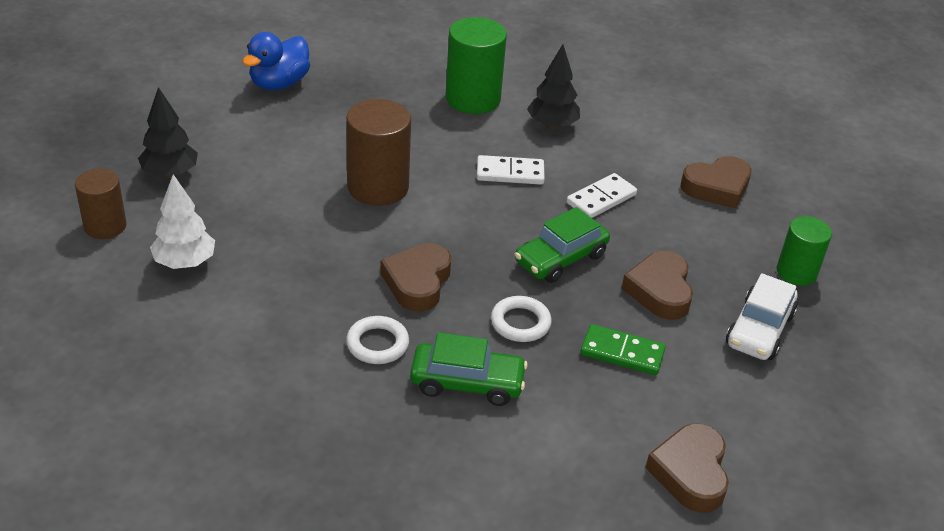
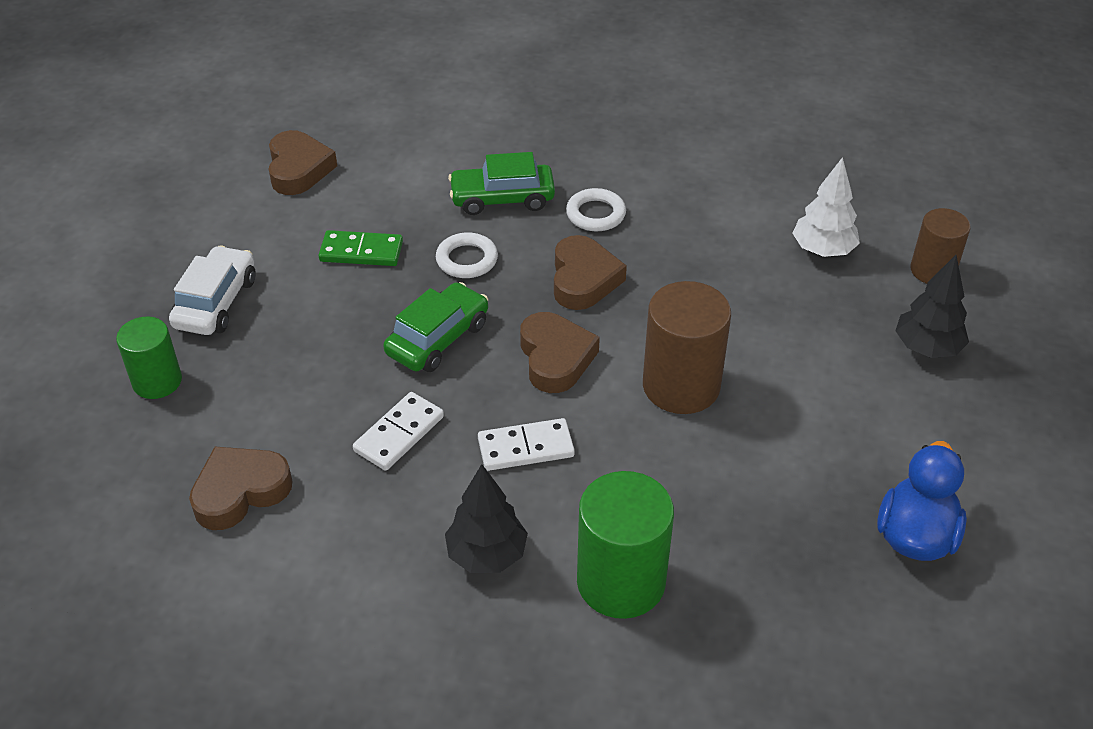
camera: 170 degrees right, 5 degrees up
(660, 291) = (323, 324): brown heart -> brown heart (555, 358)

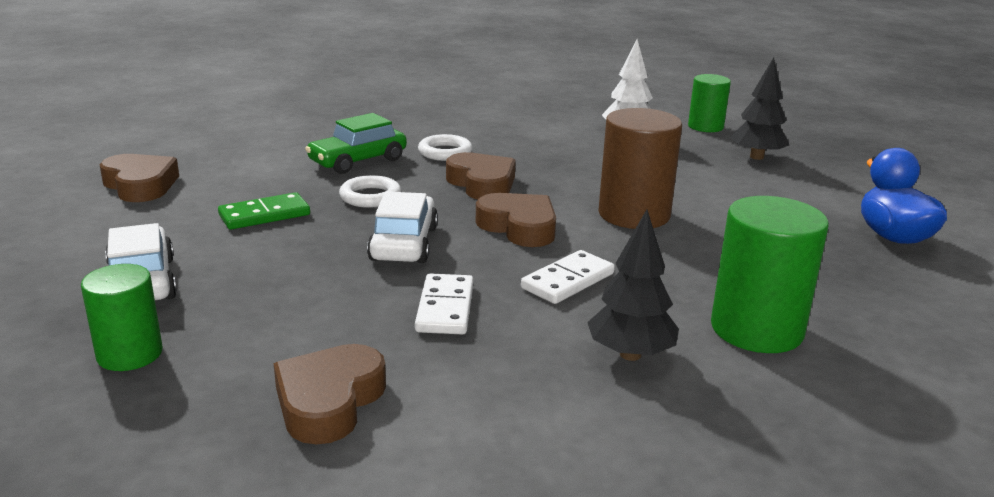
camera: 35 degrees left, 20 degrees down
(438, 339) = (404, 244): green car -> white car
(932, 270) = (705, 127): brown cylinder -> green cylinder

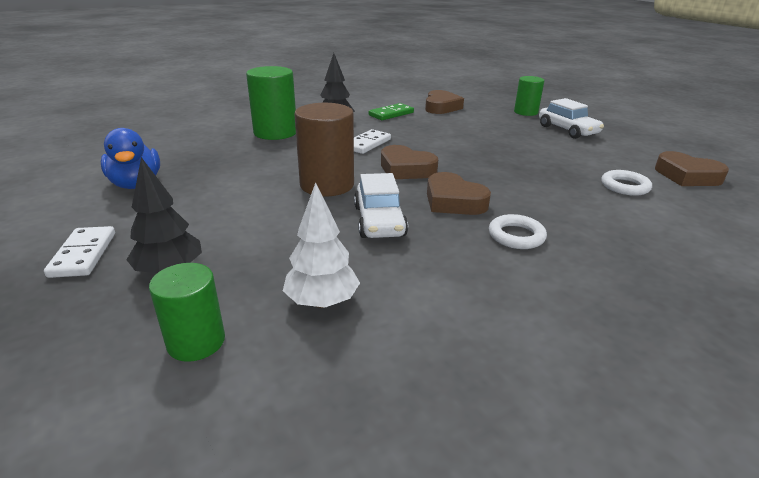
camera: 170 degrees right, 5 degrees up
(264, 215) = (570, 163): green domino -> green domino (391, 114)
(358, 161) = (579, 215): green car -> none
(370, 197) = (524, 182): white ring -> white ring (625, 186)
(404, 244) = (468, 154): white car -> white car (379, 221)
(445, 308) = (421, 130): white domino -> white domino (83, 254)

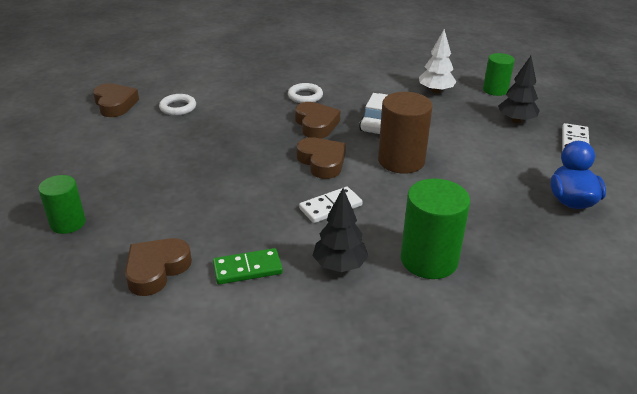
camera: 155 degrees left, 5 degrees up
(567, 130) = (91, 175): white car -> none

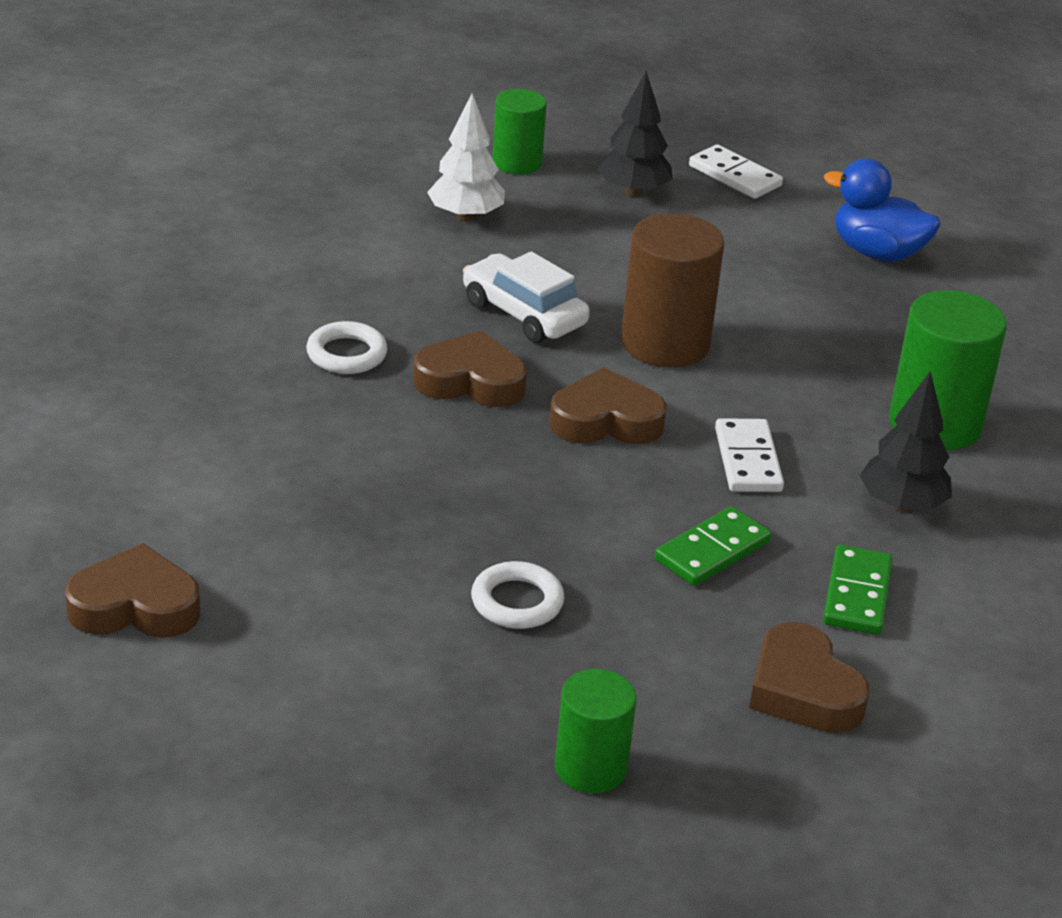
camera: 65 degrees left, 0 degrees up
(178, 107) = (240, 522): white ring -> white ring (517, 602)
(247, 215) = (712, 551): none -> green domino

